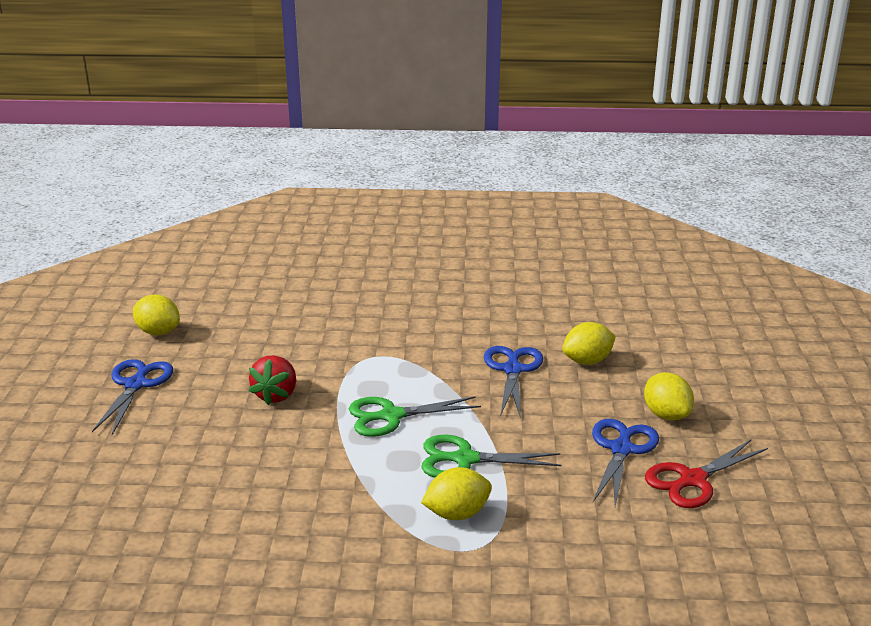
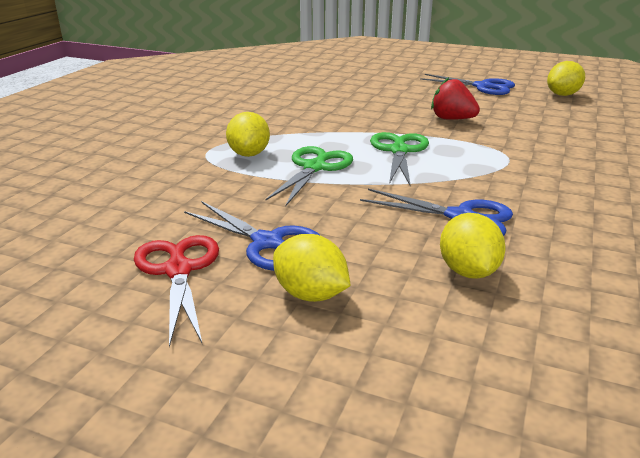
camera: 110 degrees right, 0 degrees up
(666, 415) = (310, 294): yellow lemon -> yellow lemon turned 45 degrees clockwise

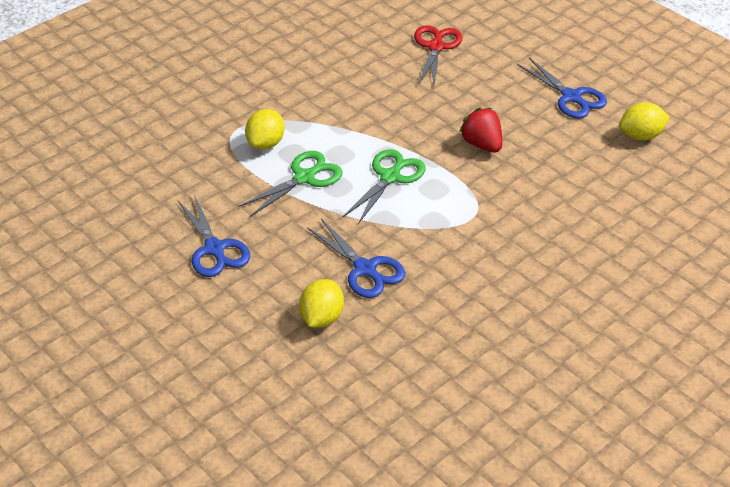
camera: 25 degrees right, 15 degrees up
(178, 270) = (146, 255): red scissors -> red scissors (436, 47)
(310, 294) = (210, 301): yellow lemon -> none

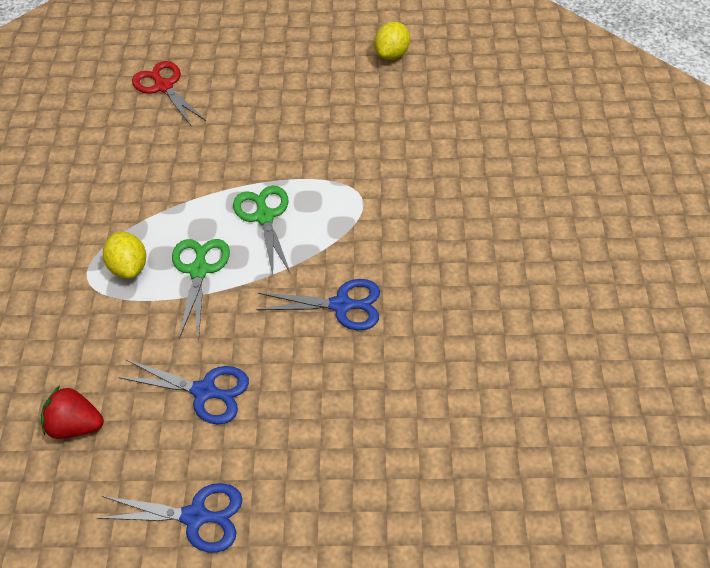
camera: 45 degrees left, 10 degrees up
(321, 318) = (361, 372): yellow lemon -> none
(482, 144) = (297, 139): red strawberry -> red strawberry (76, 425)
(571, 97) = (311, 58): blue scissors -> blue scissors (195, 516)

